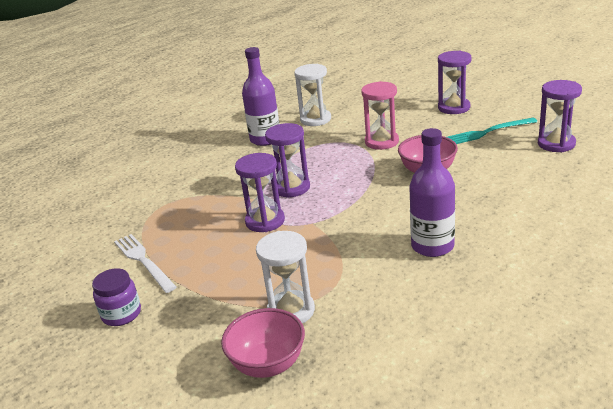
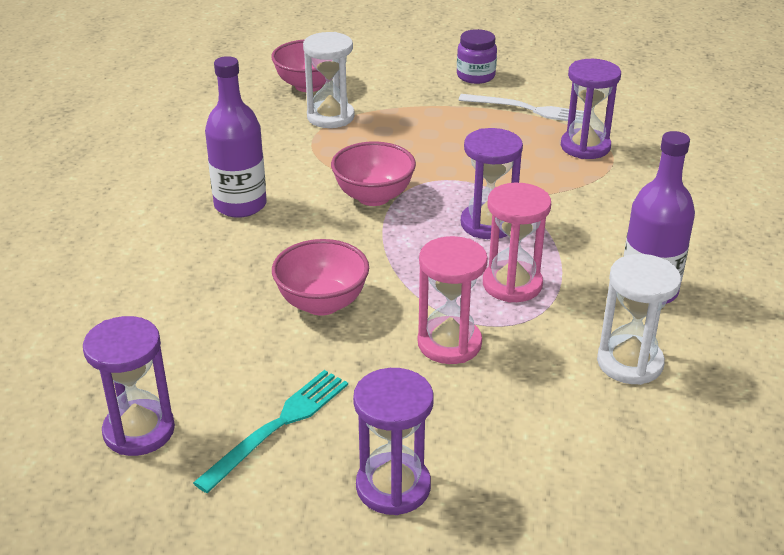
camera: 140 degrees right, 5 degrees up
(265, 221) = (462, 177): purple hourglass -> purple hourglass (585, 147)
(321, 156) = (512, 284): none -> pink hourglass
(336, 224) = (373, 197): none -> pink bowl

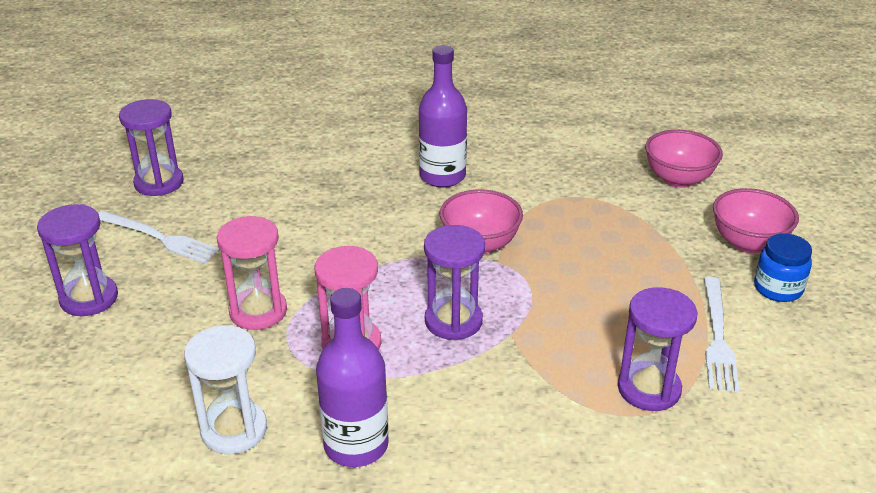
camera: 80 degrees right, 0 degrees up
(278, 426) = (159, 238): turquoise fork -> white fork
(322, 303) = (308, 237): pink bowl -> pink bowl (748, 243)
(330, 117) = (620, 201): white hourglass -> none
(475, 76) = (778, 288): purple jar -> blue jar

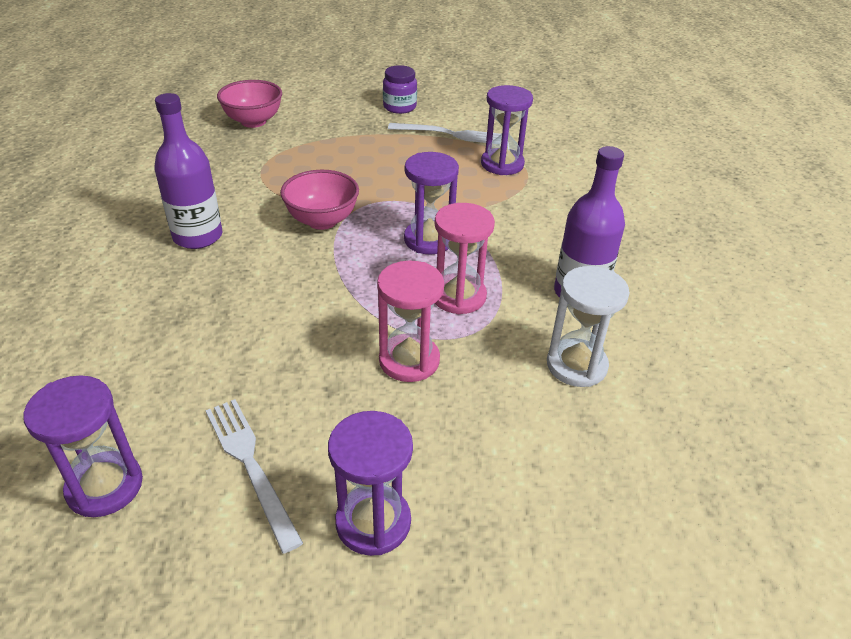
camera: 90 degrees left, 5 degrees up
(159, 238) = (250, 465): white fork -> white fork turned 60 degrees counterclockwise
(748, 243) = (346, 108): pink bowl -> none
(778, 288) = (399, 107): blue jar -> purple jar

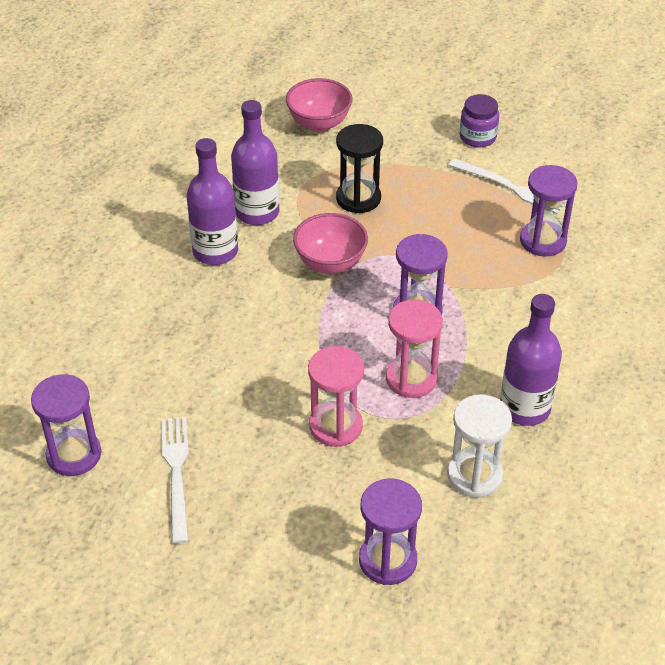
camera: 25 degrees right, 5 degrees up
(227, 196) = (257, 212): none -> purple bottle
(320, 167) = (358, 198): none -> black hourglass
(373, 522) = (243, 544): purple hourglass -> purple hourglass (387, 560)

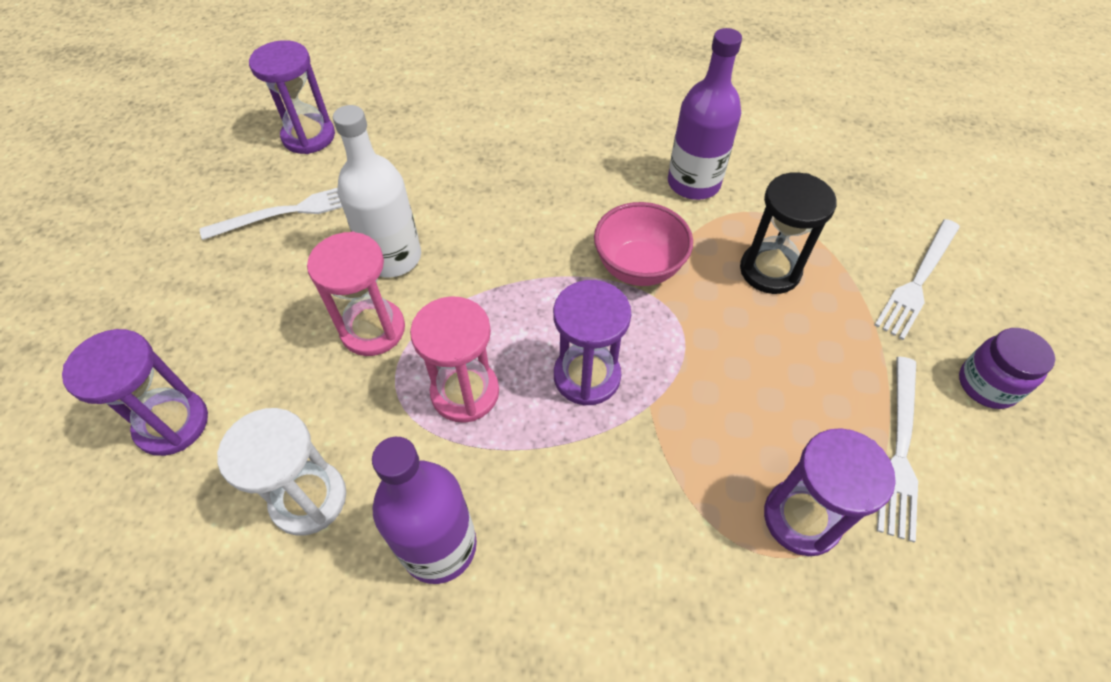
camera: 75 degrees right, 10 degrees up
(215, 251) = (614, 164): purple bottle -> none
(263, 406) = (392, 257): none -> white bottle
(319, 123) = (888, 202): pink bowl -> none
(392, 135) = (918, 280): none -> white fork

